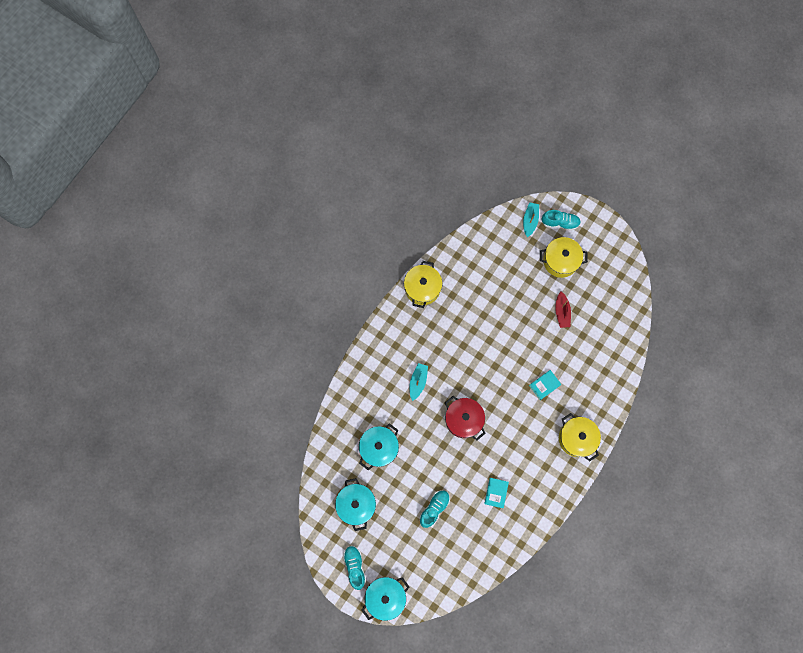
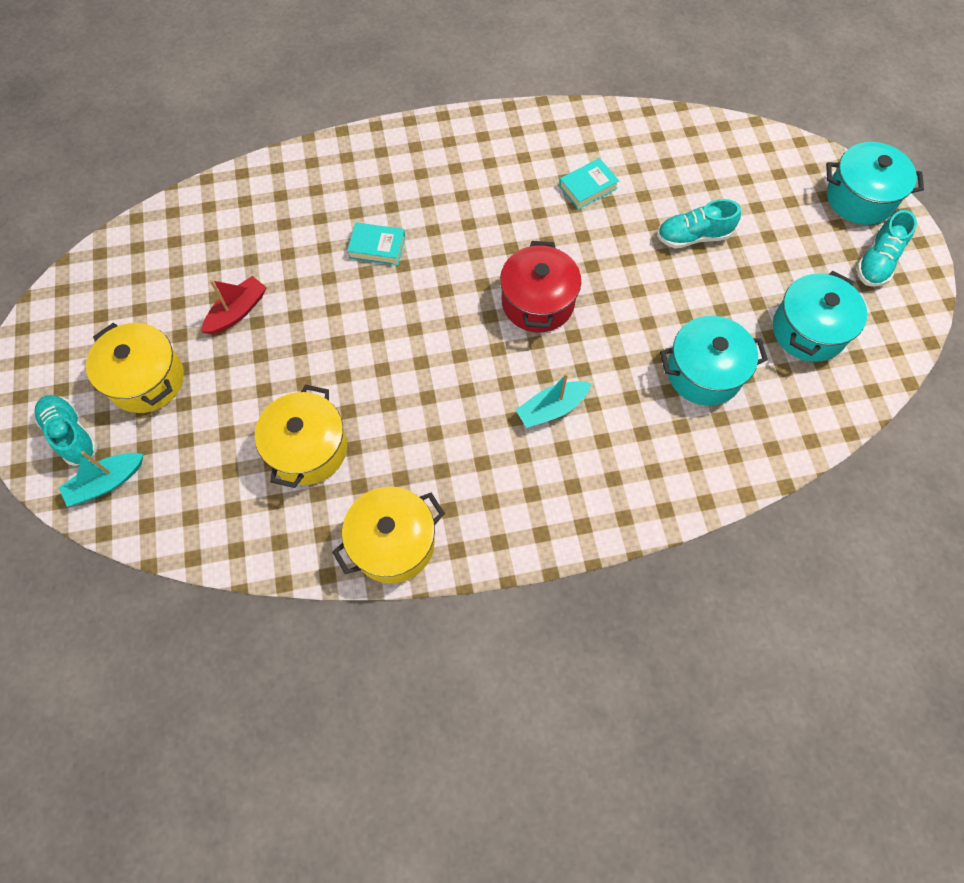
camera: 135 degrees left, 10 degrees down
(576, 438) = (413, 158): yellow pot -> yellow pot (308, 449)

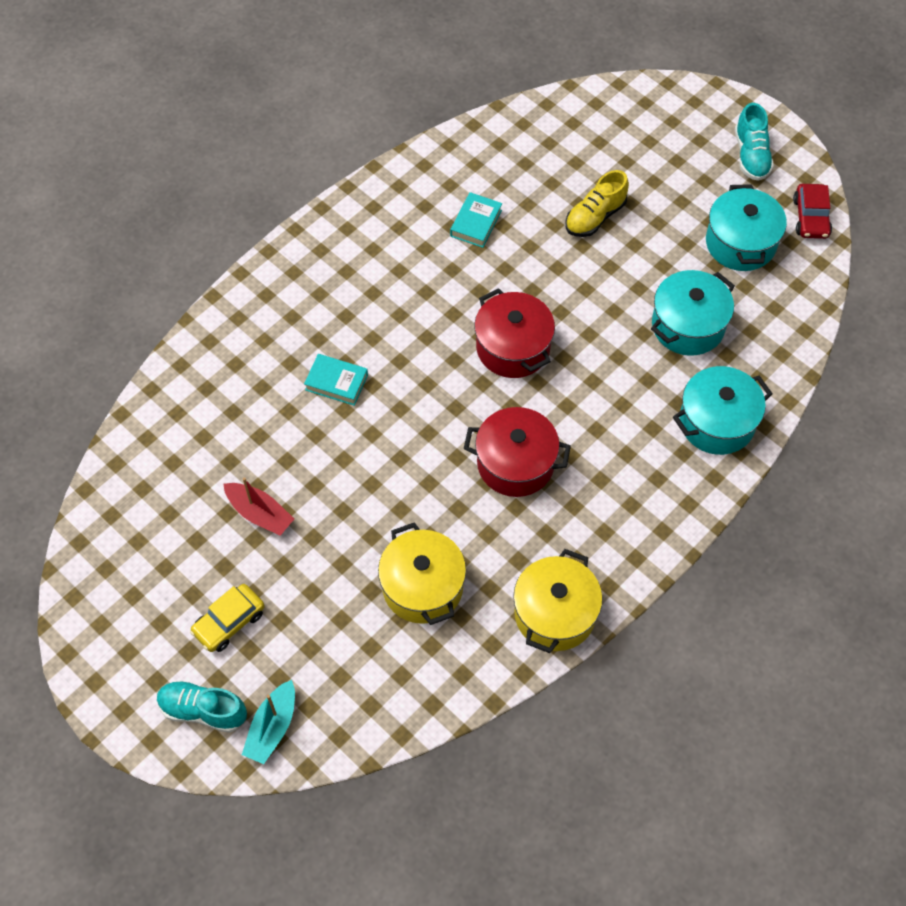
camera: 35 degrees left, 5 degrees down
(146, 380) = (229, 622): yellow pot -> yellow car
(237, 312) = (259, 513): red boat -> red boat turned 120 degrees clockwise
(377, 247) = (336, 382): turquoise book -> turquoise book turned 45 degrees clockwise
(463, 397) = (515, 463): none -> red pot
(552, 408) = (593, 428): turquoise boat -> none
(693, 236) = (595, 216): turquoise shoe -> yellow shoe
(860, 198) = (700, 108): turquoise pot -> turquoise pot (717, 422)
(893, 345) = (811, 217): none -> red car

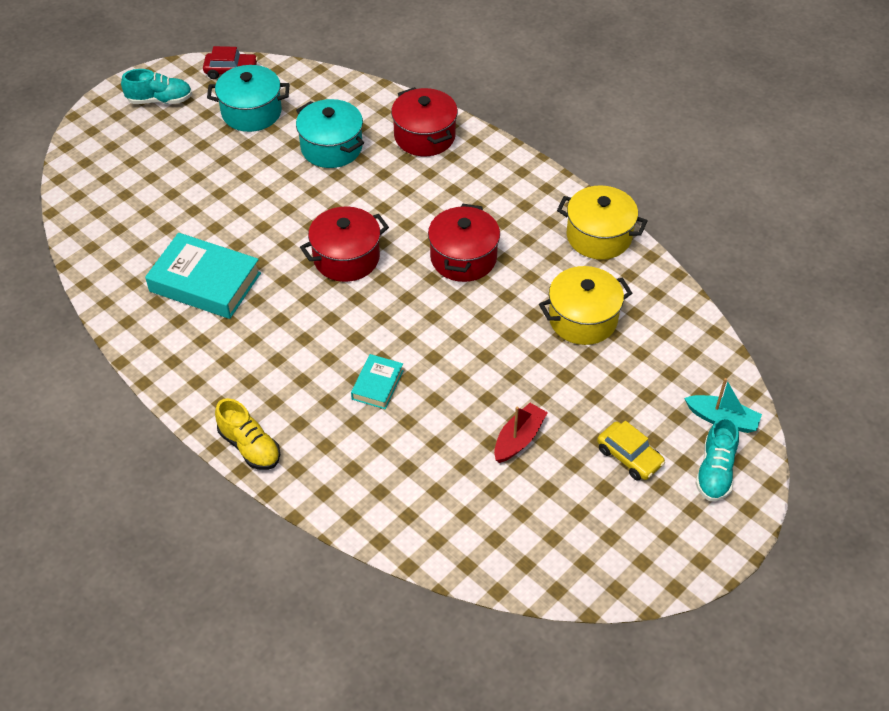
camera: 90 degrees left, 10 degrees down
(476, 223) = (205, 282): turquoise book -> turquoise book, size x1.92
(595, 216) = (210, 200): yellow shoe -> yellow shoe (249, 446)
(717, 422) = (424, 136): turquoise pot -> red pot

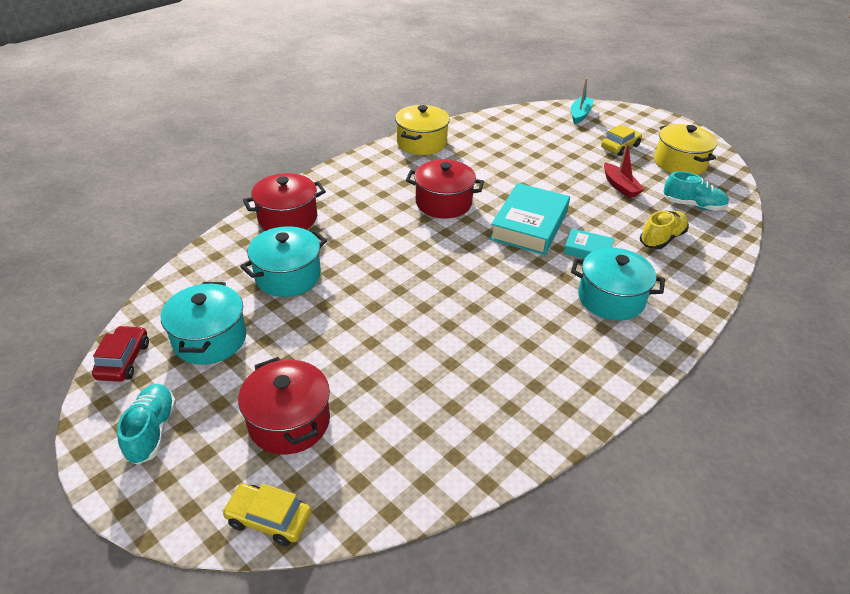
camera: 90 degrees left, 10 degrees down
(77, 169) = (269, 519): none -> yellow car
(205, 282) = (479, 366): turquoise book -> turquoise book (529, 225)
(249, 446) = (677, 324): yellow shoe -> yellow shoe (662, 238)
(292, 394) = (611, 298): none -> turquoise pot
(346, 258) = (443, 266): red pot -> red pot (289, 422)
(518, 439) = (620, 186): red boat -> red boat turned 150 degrees counterclockwise
(583, 319) = (504, 155): yellow pot -> yellow pot (680, 163)
(715, 471) = (620, 120): turquoise shoe -> turquoise shoe (693, 205)

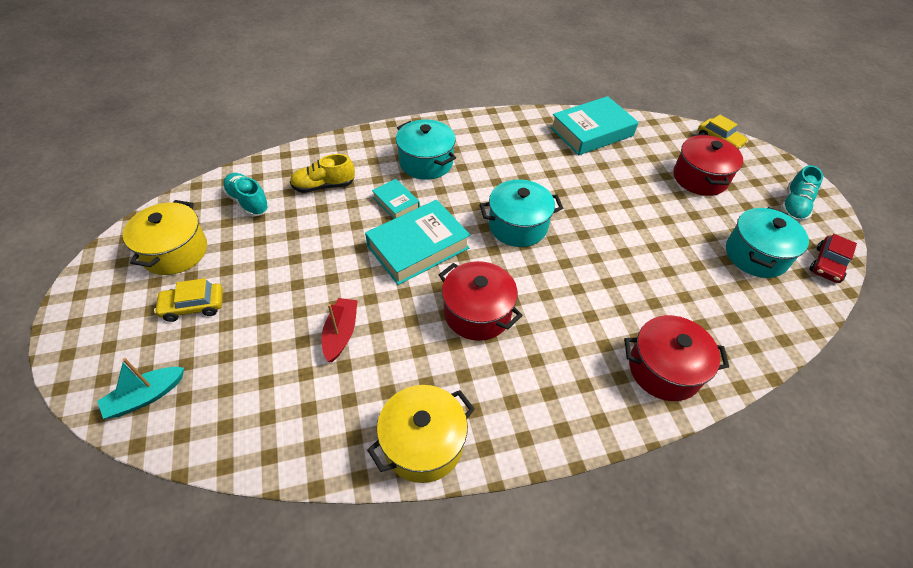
camera: 150 degrees left, 10 degrees up
(288, 276) = (679, 288): turquoise pot -> turquoise pot (517, 226)
(469, 437) = (591, 132): none -> turquoise book
(620, 186) = (278, 251): red boat -> red boat (341, 333)

